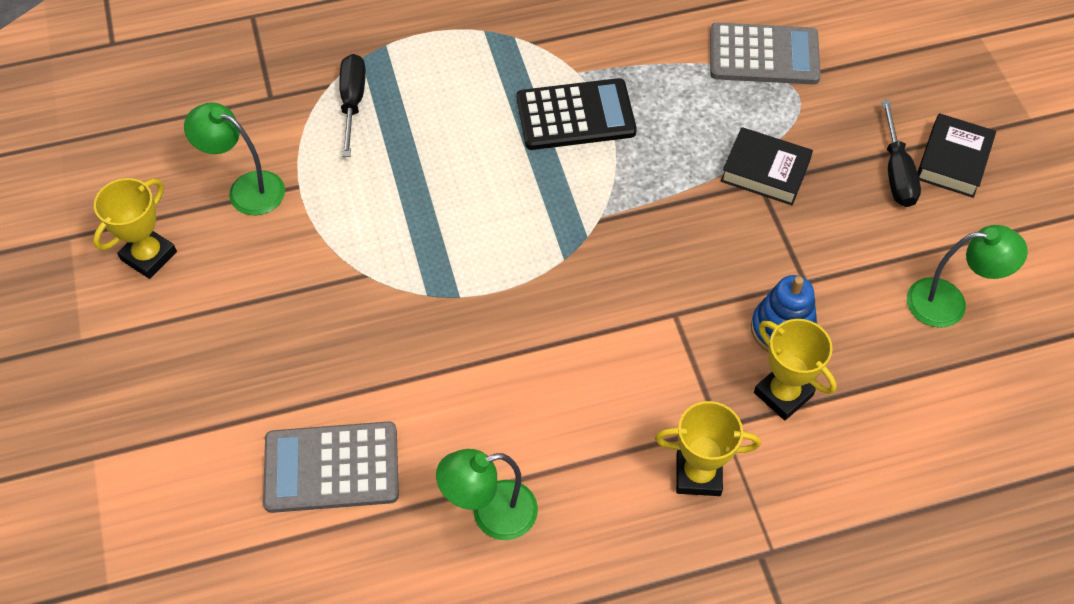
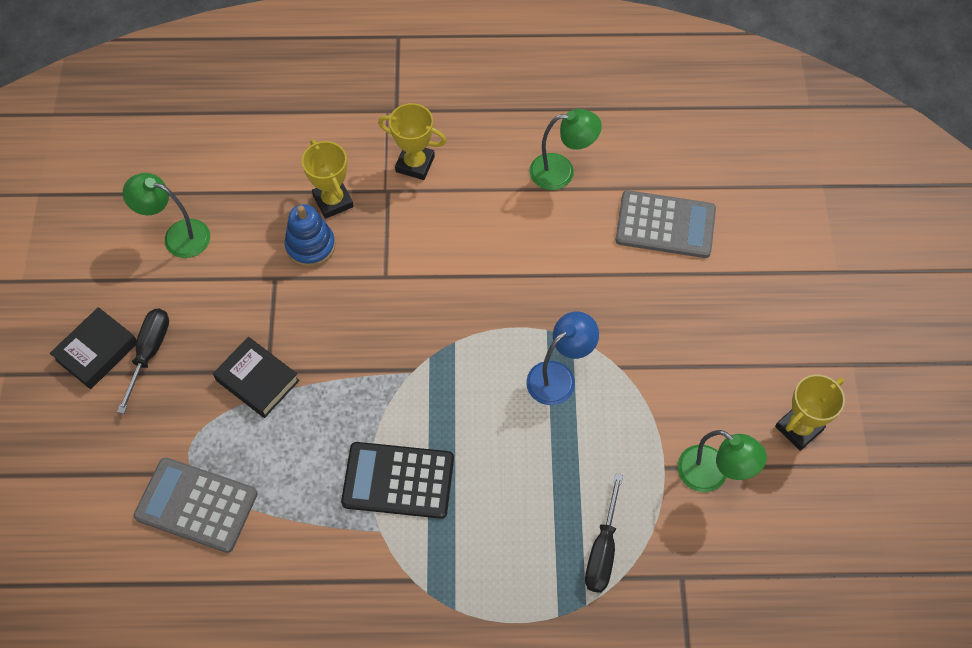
camera: 165 degrees left, 5 degrees up
(433, 249) = (559, 376): none -> blue lamp

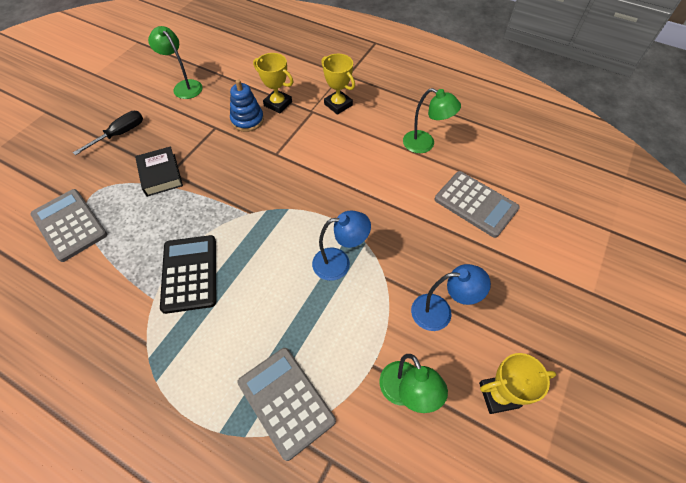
camera: 30 degrees right, 5 degrees down
(97, 351) = (96, 121): black book -> none
(333, 201) = (278, 104): yellow trophy -> yellow trophy turned 60 degrees counterclockwise
(398, 480) = (190, 273): black calculator -> black calculator turned 45 degrees clockwise
(602, 550) = (286, 401): black screwdriver -> grey calculator
(698, 374) = (440, 312): none -> blue lamp

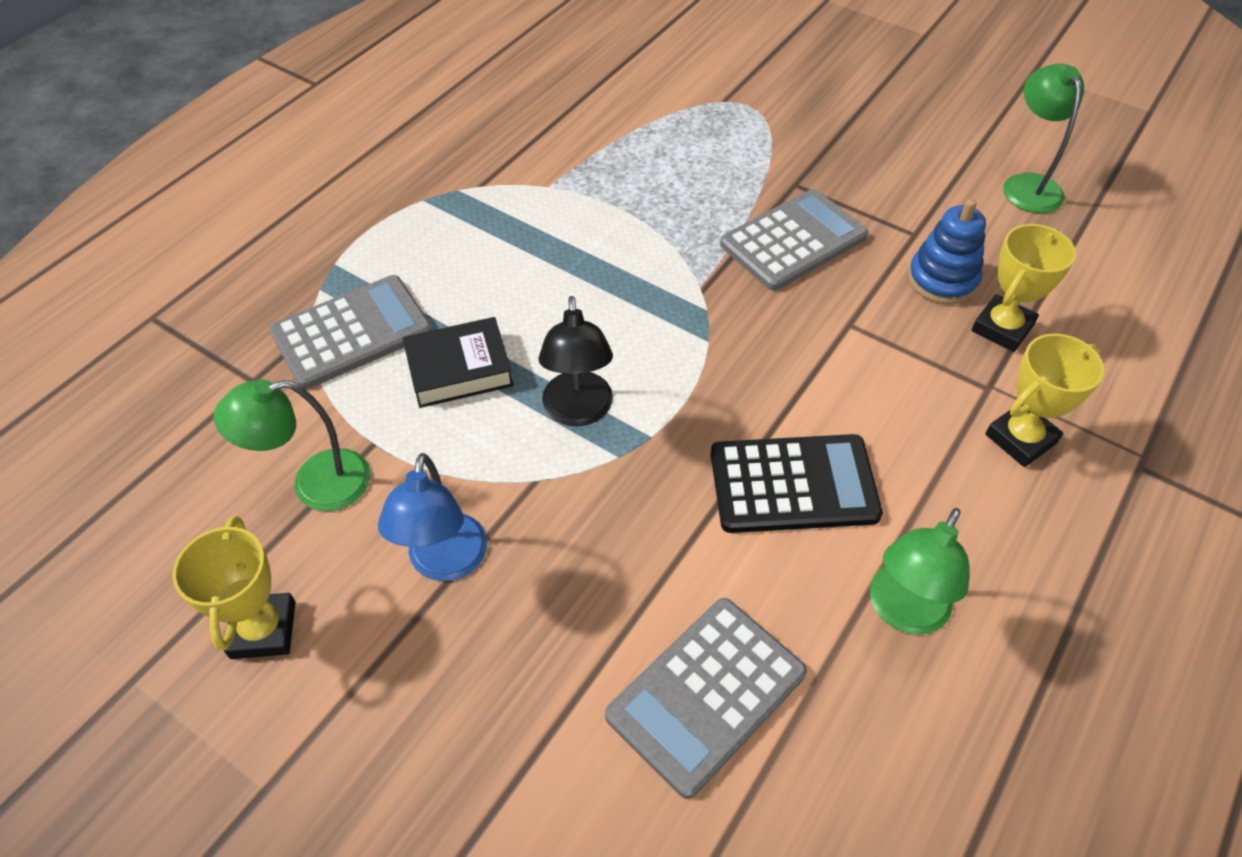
camera: 95 degrees right, 5 degrees down
(69, 225) = (689, 92): grey calculator -> grey calculator (793, 241)
(120, 134) = (883, 118): black screwdriver -> none
(161, 175) = (789, 173): black book -> black book (459, 369)
(184, 86) = (1027, 185): green lamp -> green lamp turned 60 degrees counterclockwise
(190, 273) = (586, 221): black calculator -> black calculator (793, 484)
(339, 263) = (578, 412): blue lamp -> black lamp

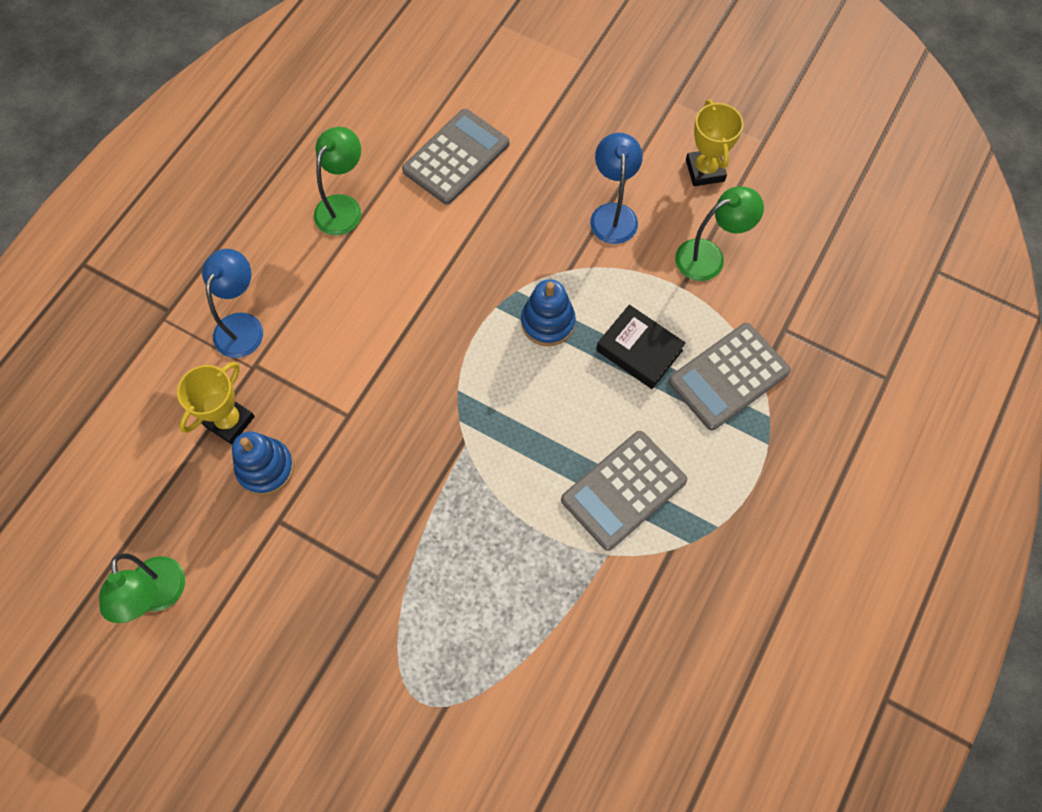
camera: 175 degrees right, 15 degrees up
(459, 369) = (639, 350): black book -> black book turned 60 degrees clockwise
(578, 412) = (548, 322): black lamp -> blue stacking toy
(793, 241) = (385, 503): grey calculator -> grey calculator (623, 490)
(793, 484) = (401, 280): black calculator -> none
(1020, 438) = (243, 325): yellow trophy -> blue lamp

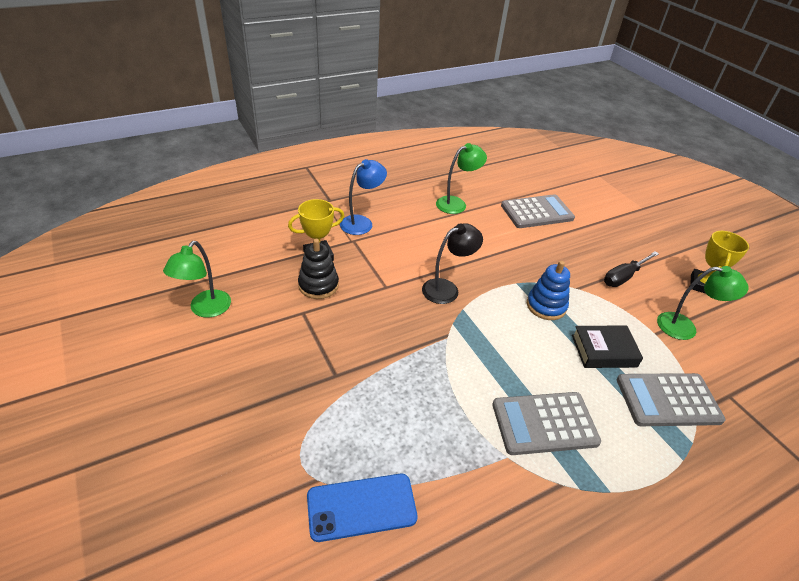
camera: 30 degrees right, 25 degrees down
(265, 468) = (318, 285): blue stacking toy -> black stacking toy
(421, 370) = (447, 289): none -> black lamp
(506, 703) = (361, 507): none -> blue phone
(613, 214) = (624, 277): blue lamp -> black screwdriver
(639, 350) = (603, 351): black book -> black book turned 75 degrees counterclockwise

